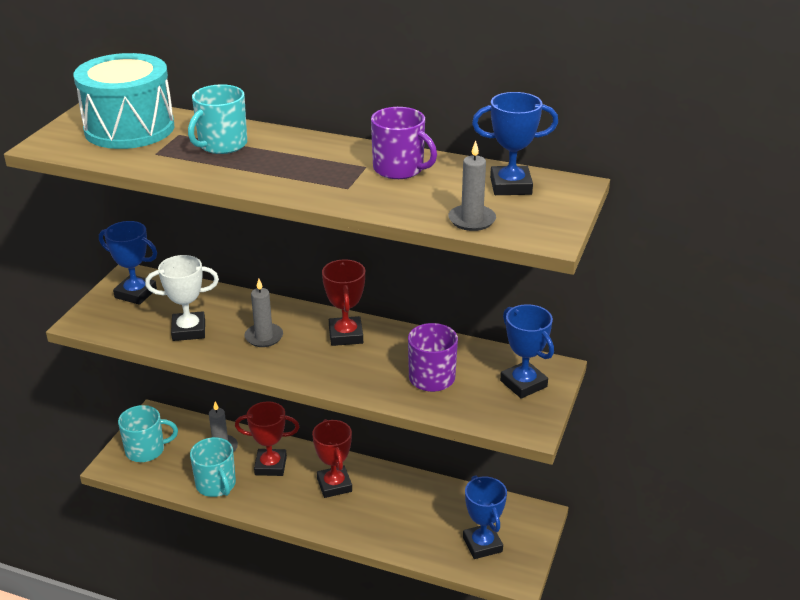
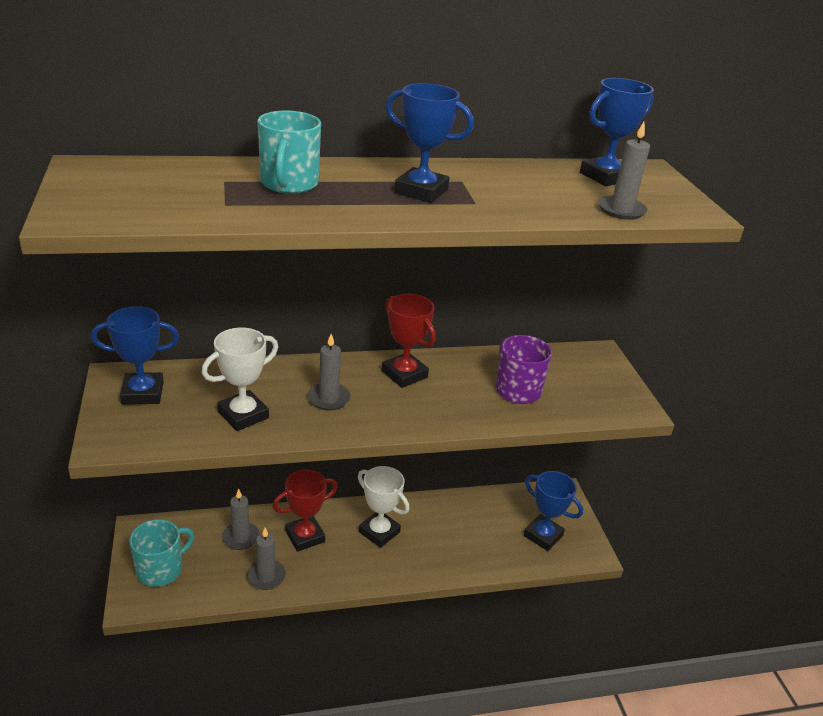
camera: 35 degrees left, 0 degrees up
(129, 128) = (156, 183): turquoise drum -> none
(216, 485) = (266, 576): turquoise mug -> grey candle
(334, 485) = (379, 532): red trophy -> white trophy
(399, 169) = (495, 178): purple mug -> none
(523, 384) = (591, 373): blue trophy -> blue trophy (421, 191)

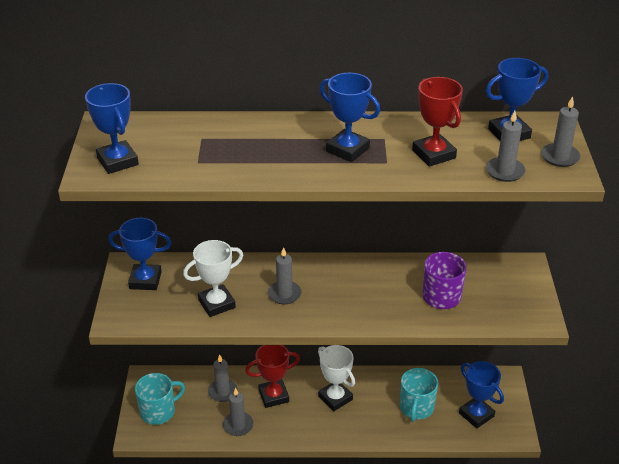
camera: 15 degrees right, 5 degrees up
(108, 204) = (117, 161): none -> blue trophy
(289, 184) = (248, 141): turquoise mug -> turquoise mug (416, 408)
(404, 374) = (350, 276): red trophy -> red trophy (433, 154)
(675, 197) = (560, 157): none -> grey candle

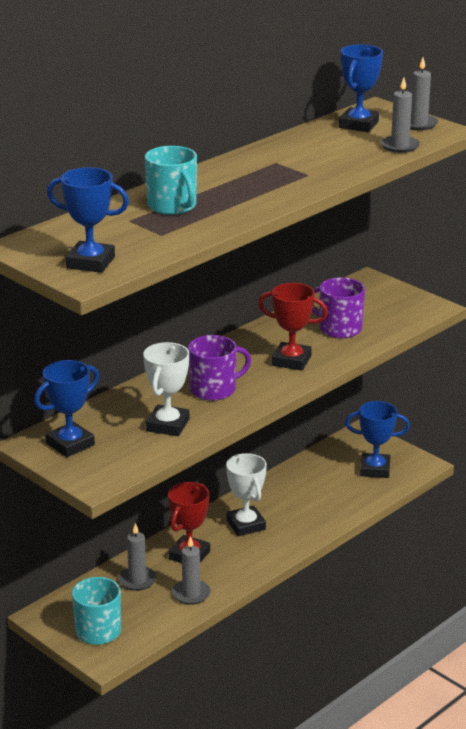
camera: 45 degrees left, 10 degrees down
(284, 294) = (214, 389): grey candle -> purple mug
(335, 398) = (246, 525): white trophy -> white trophy turned 60 degrees clockwise
(347, 150) = (263, 179): blue trophy -> none
(416, 408) = (322, 492): turquoise mug -> turquoise mug (172, 206)
(433, 154) = (332, 156): red trophy -> red trophy (291, 361)

